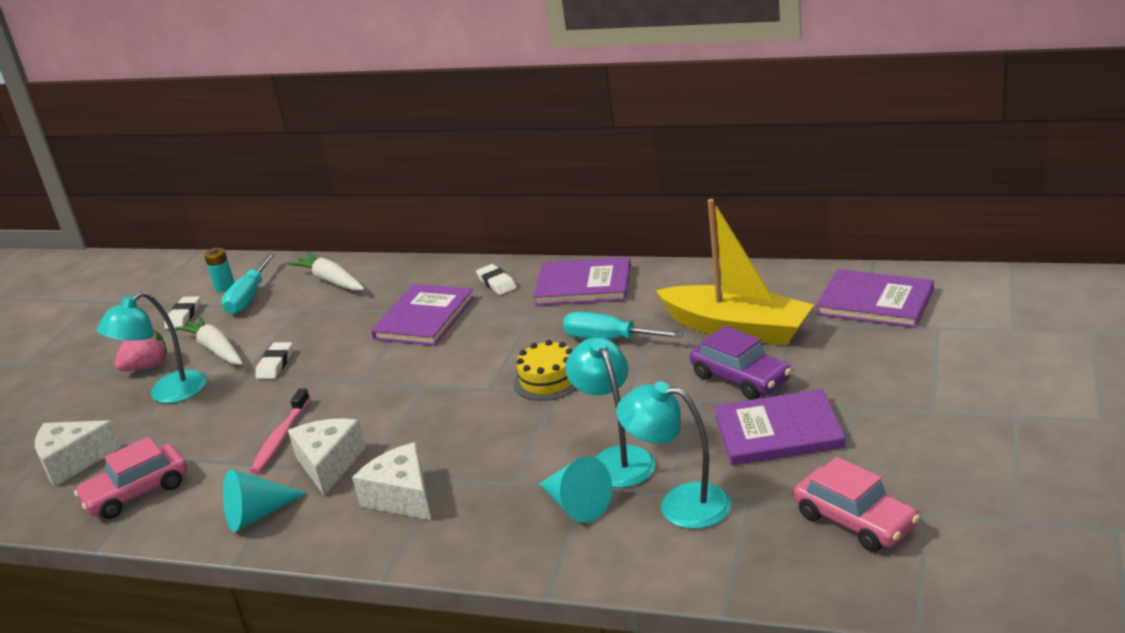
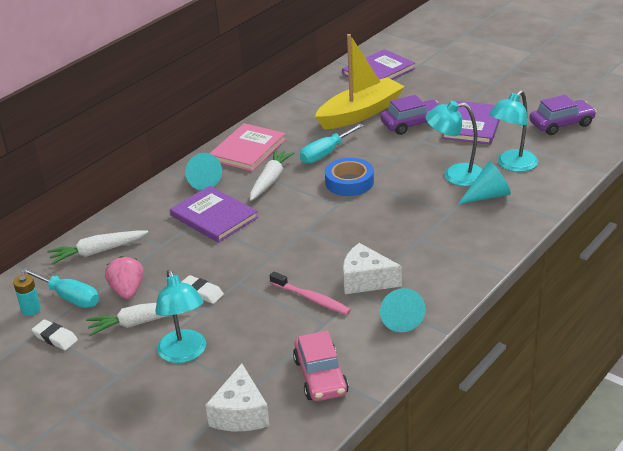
camera: 70 degrees left, 5 degrees up
(147, 366) = (124, 364): pink strawberry -> pink strawberry (127, 291)
(402, 497) = (429, 255): white cheese -> none
(496, 283) = (201, 180): white eraser -> turquoise cone
(521, 324) = (270, 180): none -> white carrot
(548, 380) = (349, 182): yellow cake -> blue tape
(583, 285) = (247, 150): purple book -> pink book
(855, 521) = (561, 124): pink car -> purple car

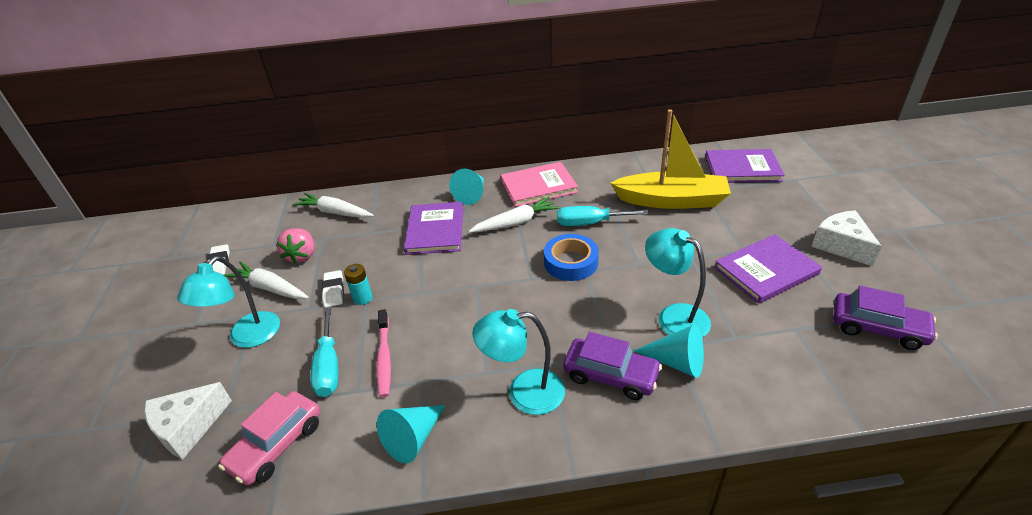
camera: 45 degrees right, 5 degrees up
(31, 310) = (243, 232): turquoise battery -> turquoise battery (363, 298)
(70, 297) = (271, 237): turquoise screwdriver -> turquoise screwdriver (328, 367)
(127, 291) = (302, 256): pink strawberry -> pink strawberry turned 150 degrees clockwise
(366, 280) = (445, 373): white cheese -> white cheese (841, 245)
(412, 124) = (705, 236): purple car -> purple car (610, 375)
(512, 165) = (751, 343): turquoise lamp -> turquoise lamp (524, 392)

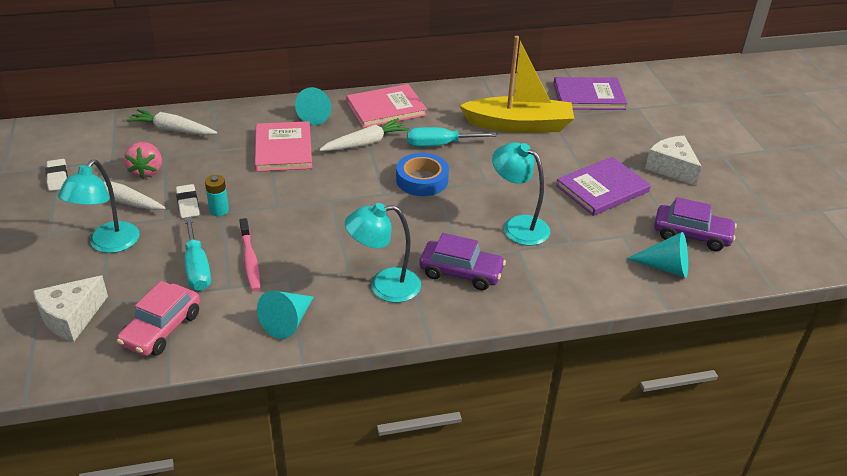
camera: 10 degrees left, 0 degrees up
(435, 230) = (283, 149): purple book -> pink book
(676, 362) = (519, 262): turquoise cone -> turquoise cone (665, 267)

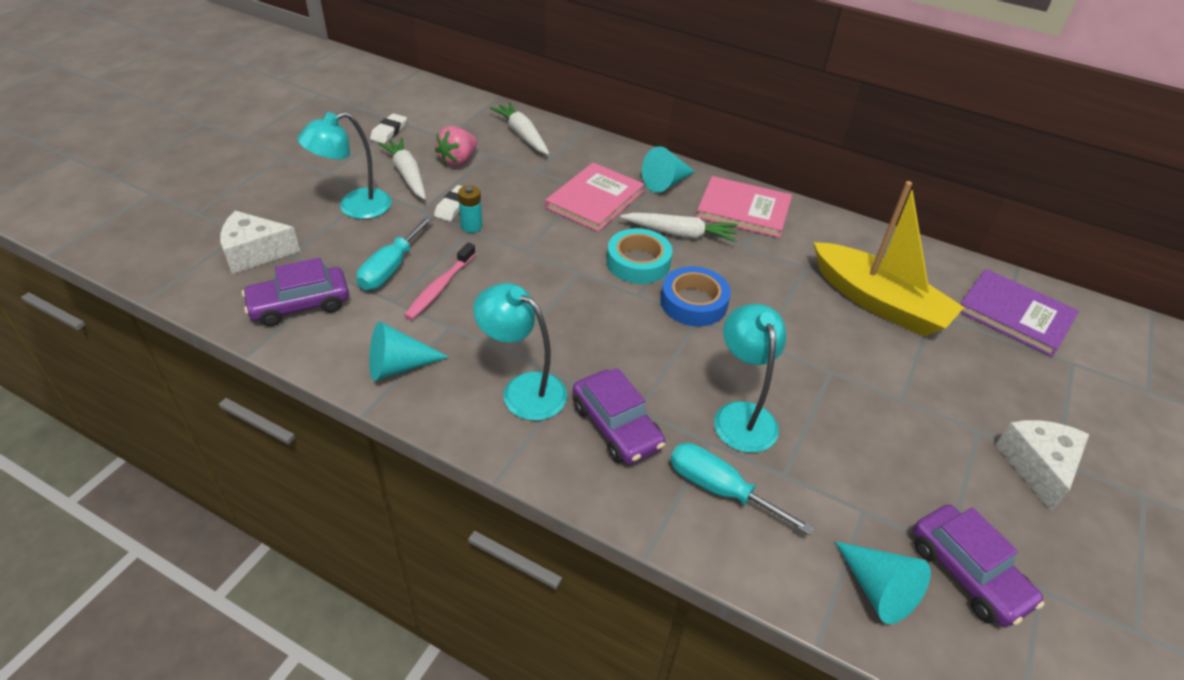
camera: 40 degrees right, 5 degrees up
(162, 329) = (300, 305): pink car -> purple car
(361, 174) = (638, 262): none -> turquoise tape
(439, 145) = (757, 276): turquoise screwdriver -> turquoise screwdriver (719, 489)
(602, 189) = (903, 435): purple book -> none

